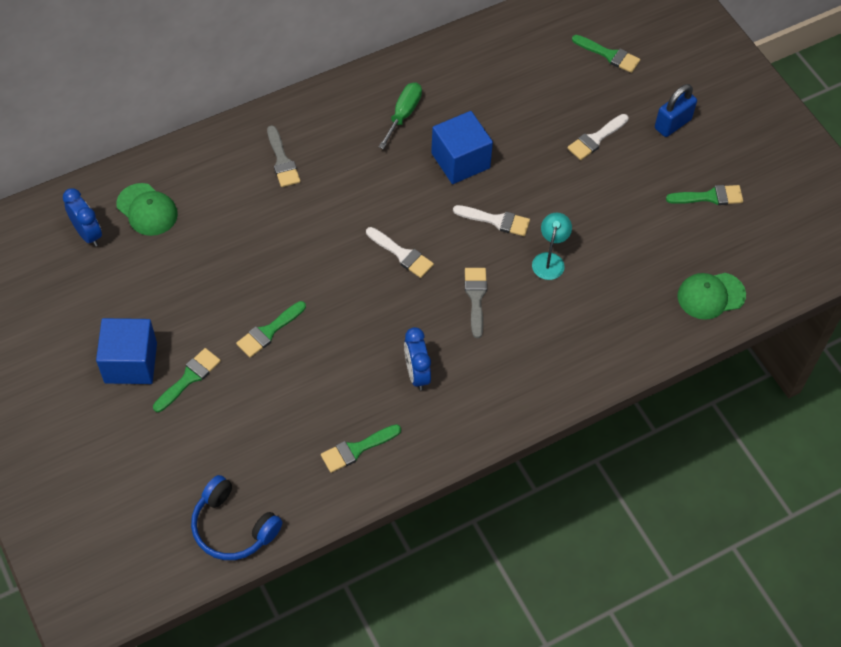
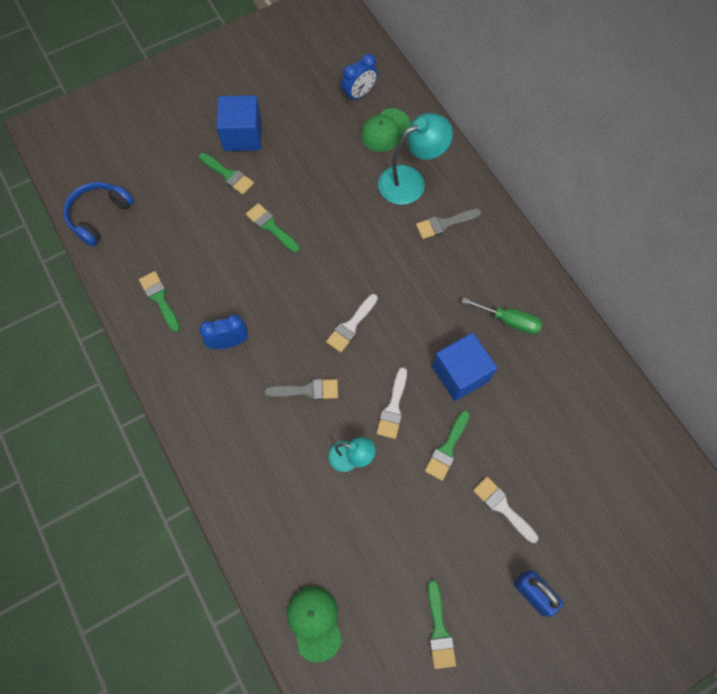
camera: 90 degrees right, 10 degrees up
(221, 189) = (410, 181): none -> turquoise lamp
(609, 55) = (618, 525): green brush -> green brush (447, 449)

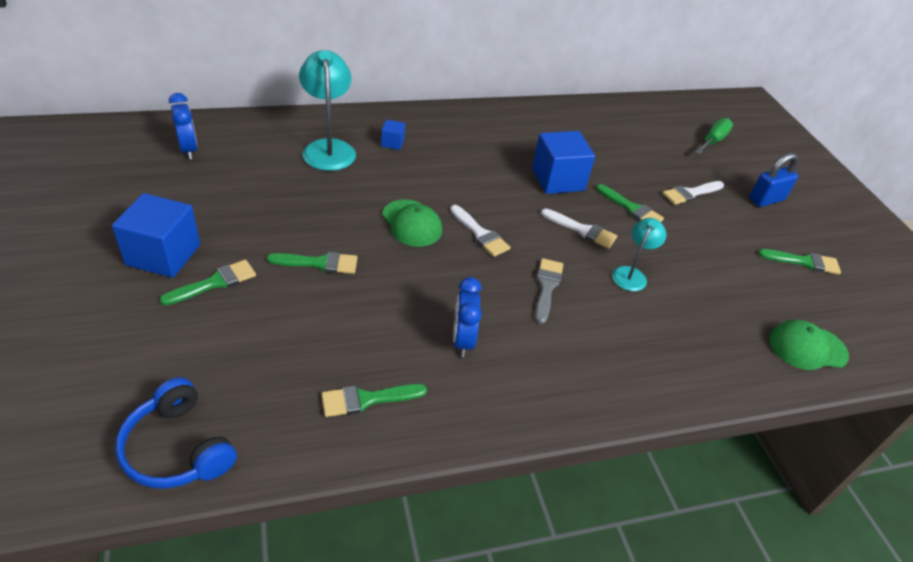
camera: 80 degrees left, 25 degrees down
(270, 227) = (319, 263): green brush -> green brush turned 150 degrees counterclockwise
(385, 130) = (253, 146): green cap -> green cap (412, 223)
(444, 224) = (392, 143): grey brush -> blue cube
(509, 321) = (514, 138): green screwdriver -> green screwdriver (713, 141)

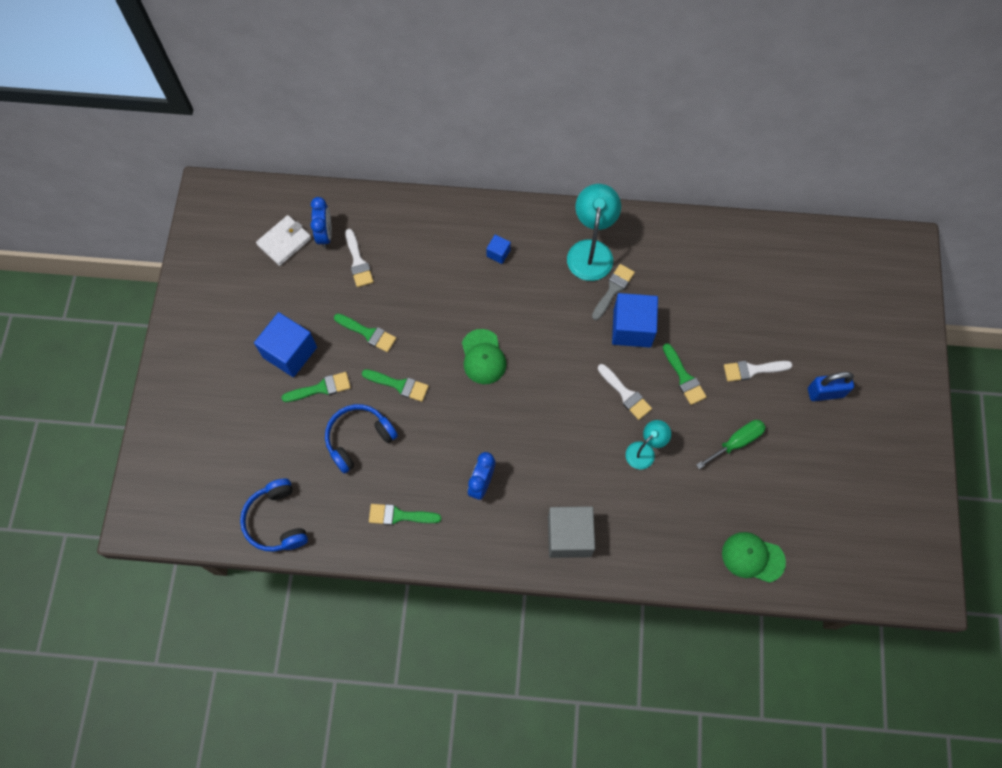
camera: 25 degrees right, 25 degrees up
(138, 160) = (284, 241): none -> white wallet
(282, 325) = (359, 439): none -> blue headphones
(328, 148) = (440, 251): turquoise lamp -> turquoise lamp (591, 251)
(480, 234) = (535, 380): white brush -> white brush (358, 262)
(547, 287) = (567, 448): grey brush -> grey brush (613, 289)
(597, 373) = (569, 536): none -> grey cube
(713, 141) = (821, 302): green screwdriver -> green screwdriver (736, 442)
(804, 262) = (811, 473): green brush -> green brush (368, 333)

